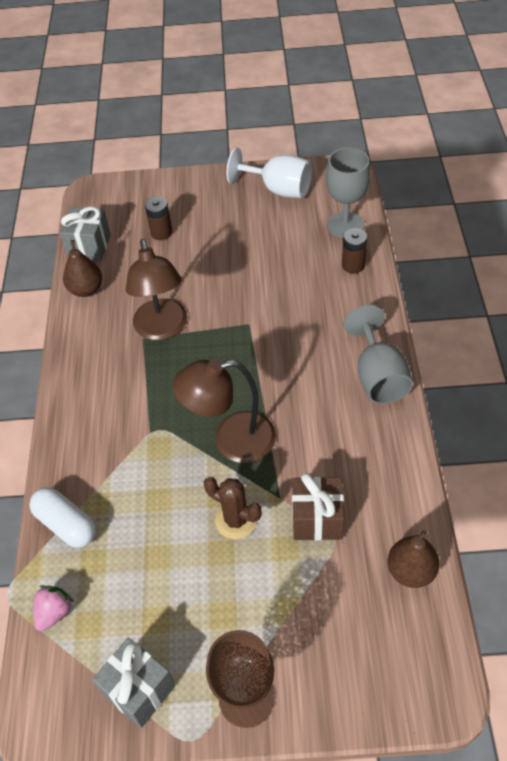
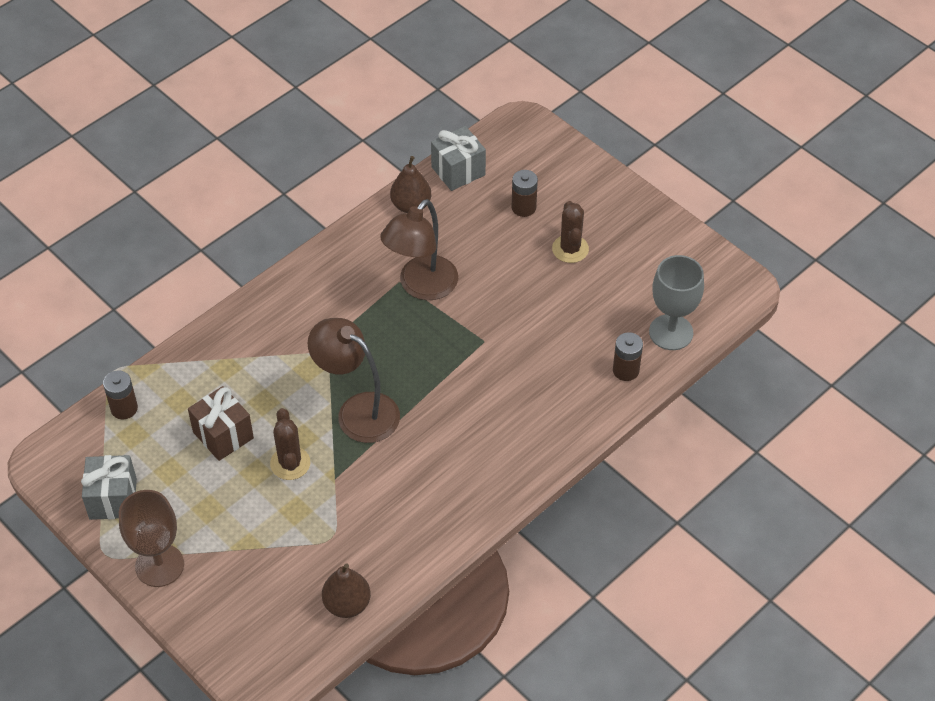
camera: 45 degrees right, 0 degrees up
(54, 612) = (124, 408): pink strawberry -> brown battery
(66, 524) = (193, 362): white capsule -> none
(223, 231) = (570, 249): none -> brown cactus
(278, 189) = (664, 253): white goblet -> none
(317, 519) = (338, 514): brown gift -> brown gift (223, 435)
(378, 376) = (515, 468): grey goblet -> none

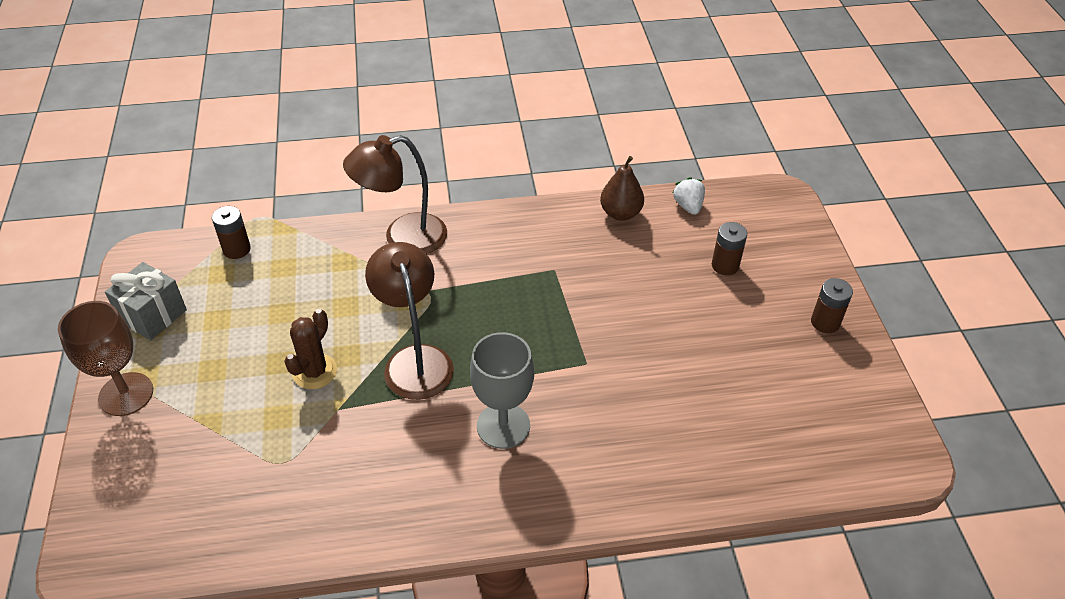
camera: 35 degrees right, 5 degrees down
(223, 435) = (286, 315): brown gift -> none
(347, 604) = (232, 538): brown pear -> none
(421, 287) = (570, 284): brown lamp -> brown lamp (403, 238)
(458, 171) = (688, 206): grey gift -> white strawberry
(570, 249) = (742, 325): brown cactus -> none
(626, 370) = (707, 474): brown battery -> brown battery (825, 322)
(671, 332) = (788, 463): grey goblet -> grey goblet (503, 426)

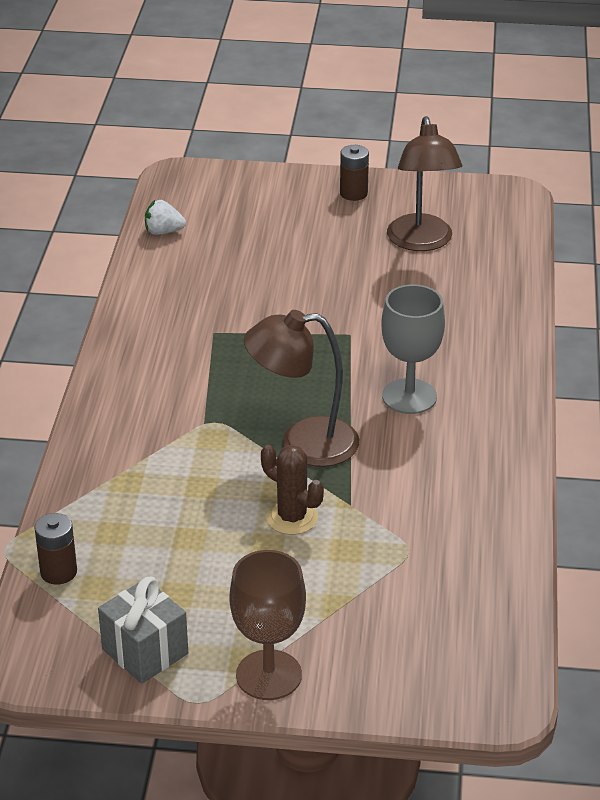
camera: 75 degrees left, 10 degrees down
(403, 238) = (110, 431): brown lamp -> brown lamp (421, 242)
(620, 213) = (151, 275): brown pear -> none
(725, 265) = (258, 229): brown battery -> none

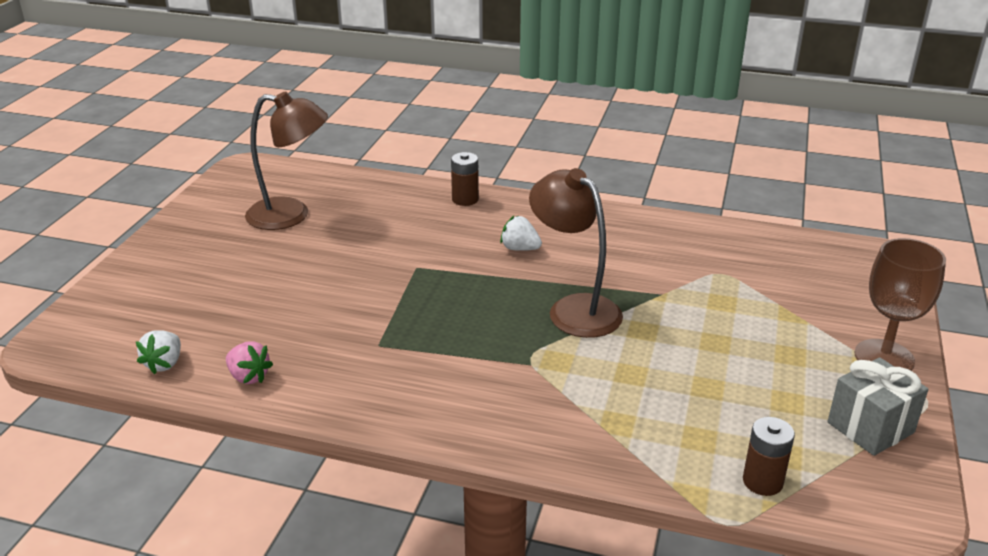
camera: 80 degrees left, 5 degrees down
(154, 275) = (248, 377): none -> pink strawberry
(292, 518) = (679, 325): brown cactus -> none
(303, 443) = (574, 309): brown lamp -> brown lamp turned 135 degrees clockwise
(353, 193) = (183, 239): brown battery -> brown battery (465, 199)
(409, 396) = (520, 249): grey goblet -> white strawberry

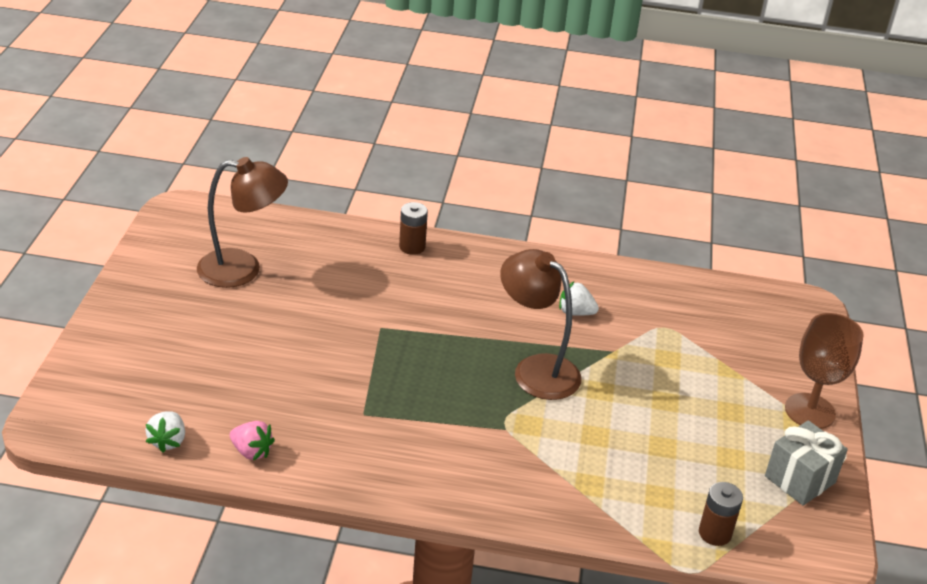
camera: 10 degrees left, 5 degrees up
(520, 249) = (475, 304): white strawberry -> white strawberry (575, 312)

